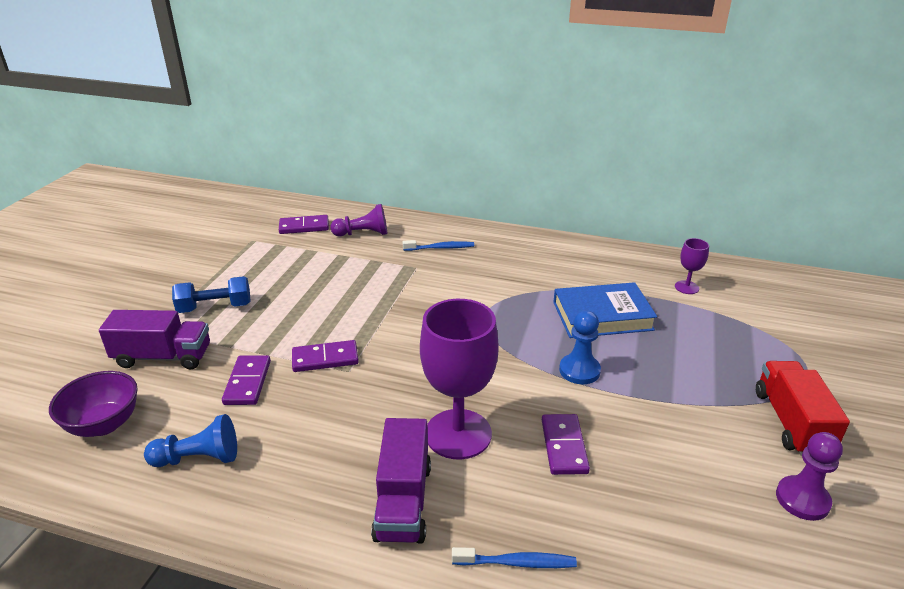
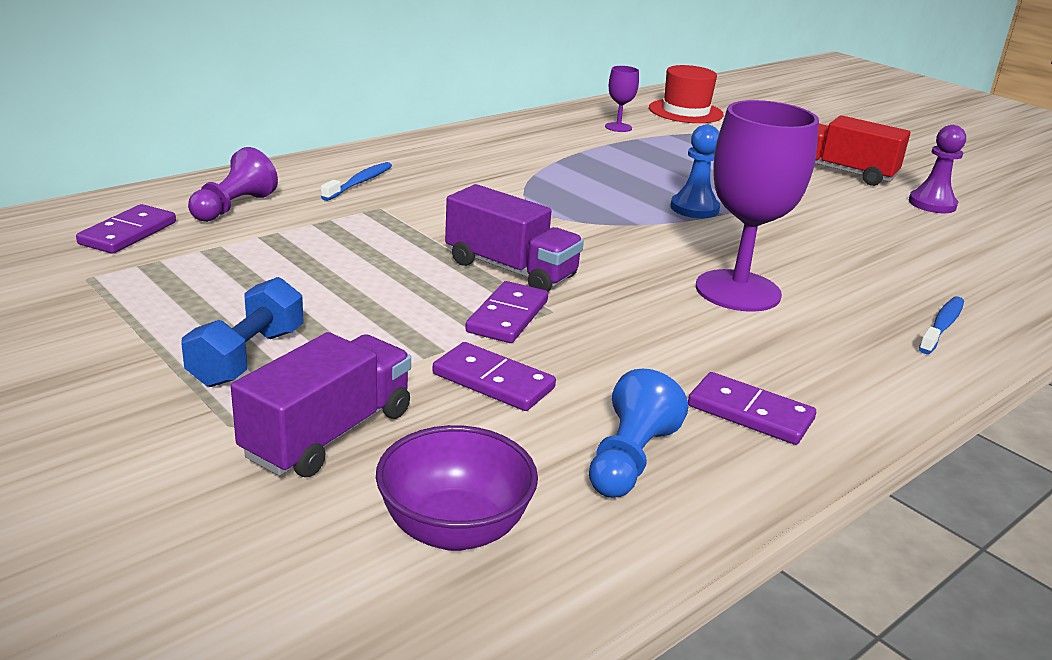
camera: 60 degrees left, 5 degrees down
(403, 501) = (821, 350): purple truck -> purple truck (510, 269)
(564, 446) = (801, 254): purple domino -> purple domino (750, 413)
(602, 316) = (618, 169): blue book -> none
(783, 301) = (685, 111): none -> red hat

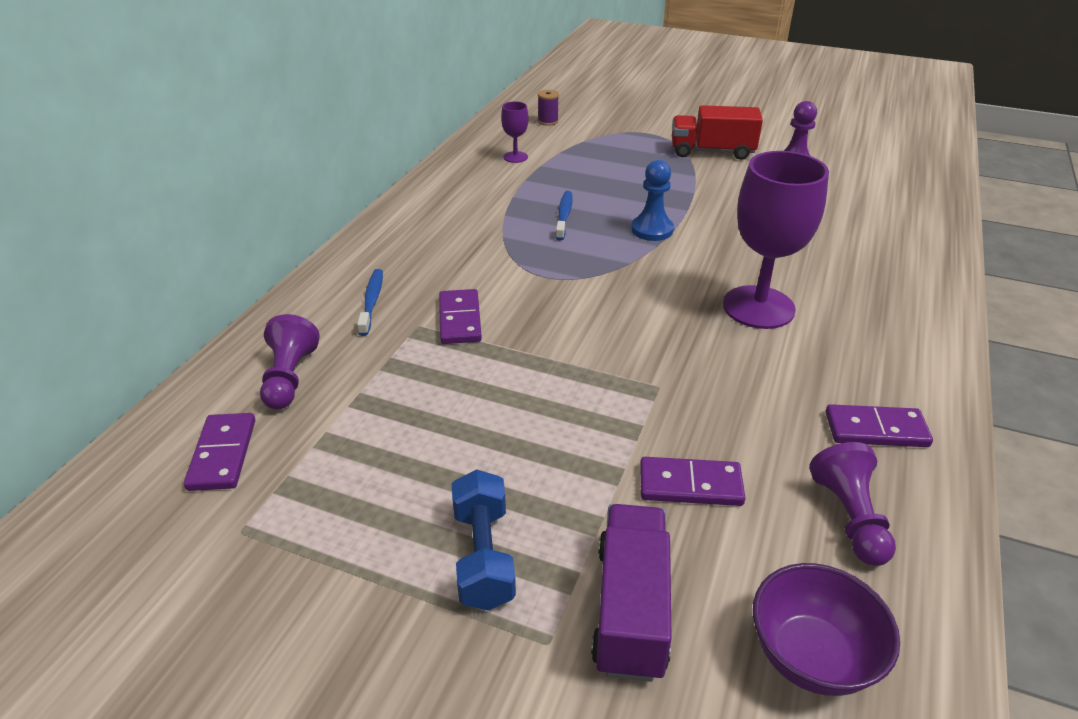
camera: 25 degrees left, 10 degrees up
(508, 316) = (634, 408): purple domino -> purple domino (460, 319)
(510, 269) = (587, 354): purple truck -> none
(629, 459) = (849, 517): blue pawn -> purple pawn
(685, 111) = (548, 121): red hat -> purple spool
(942, 326) = (904, 287): blue toothbrush -> blue toothbrush (564, 216)

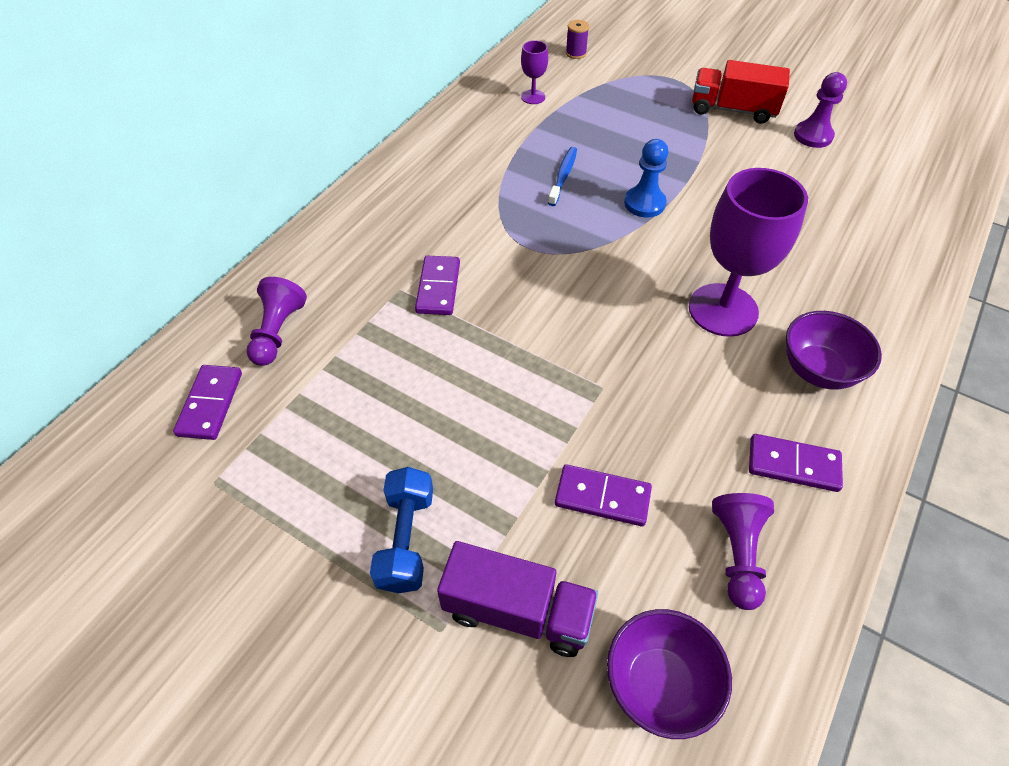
camera: 10 degrees right, 15 degrees up
(372, 302) = (363, 257): blue toothbrush -> none
(631, 608) = (517, 611): purple truck -> purple truck turned 90 degrees clockwise
(869, 346) = (818, 370): none -> purple bowl

